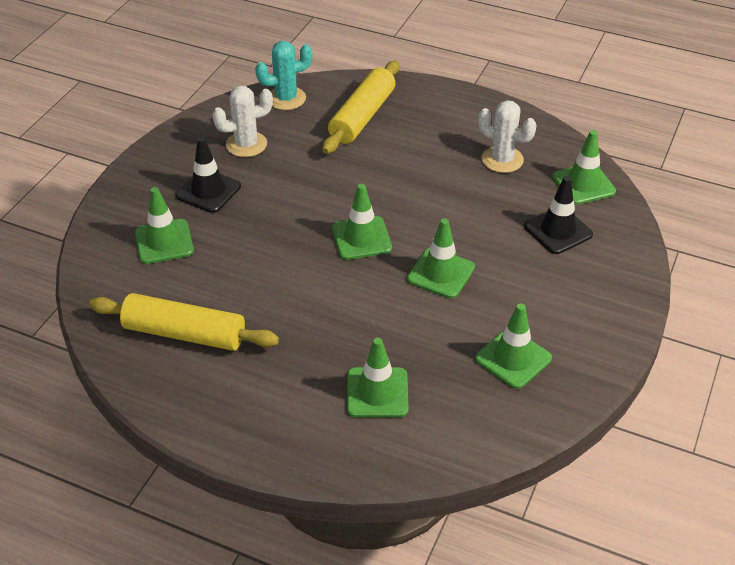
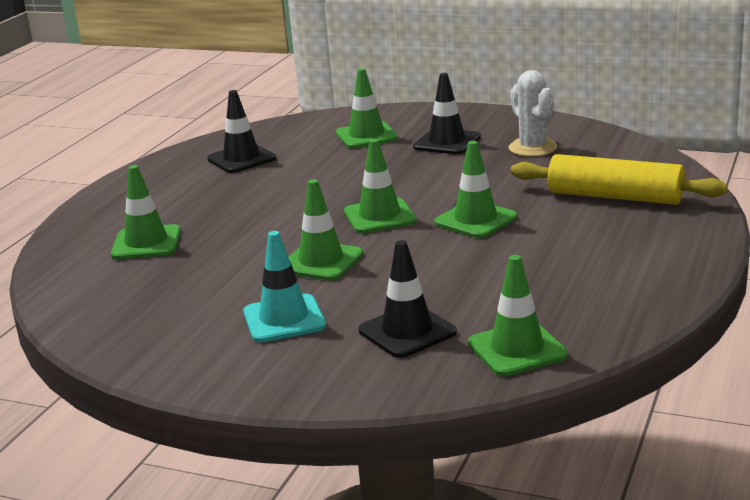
camera: 90 degrees right, 20 degrees down
(184, 334) = (241, 159): yellow rolling pin -> black traffic cone
(286, 98) = (631, 156): turquoise cactus -> none
(502, 160) = (556, 287): white cactus -> none
(513, 358) = (176, 310): green traffic cone -> green traffic cone (475, 220)
(535, 293) = (284, 319): none -> turquoise traffic cone

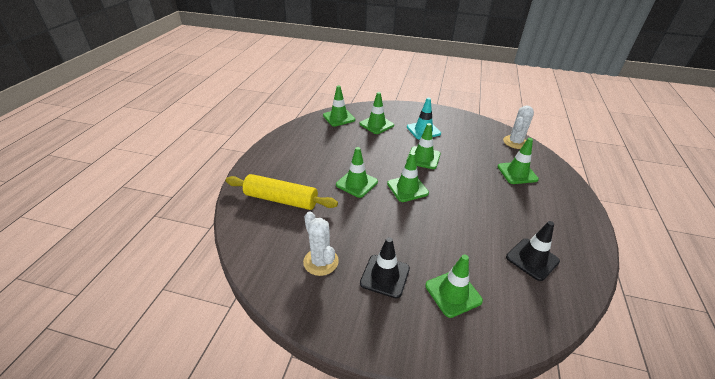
camera: 170 degrees right, 15 degrees up
(76, 297) = (515, 142): none -> white cactus
(407, 331) = (376, 124): black traffic cone -> green traffic cone

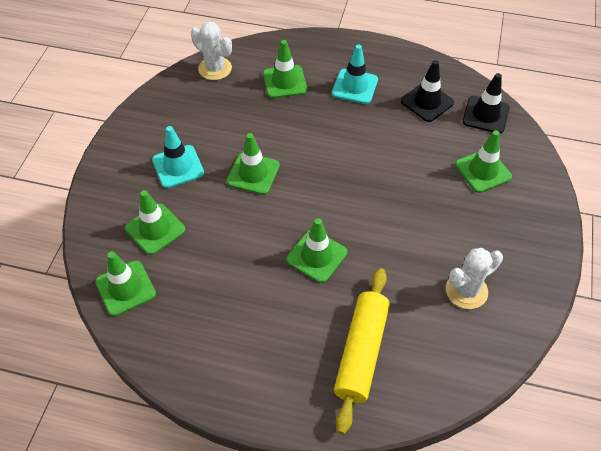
camera: 90 degrees left, 15 degrees up
(385, 276) = (474, 227): black traffic cone -> black traffic cone (485, 115)
(407, 188) = (323, 197): green traffic cone -> none
(530, 211) = (355, 86): none -> turquoise traffic cone

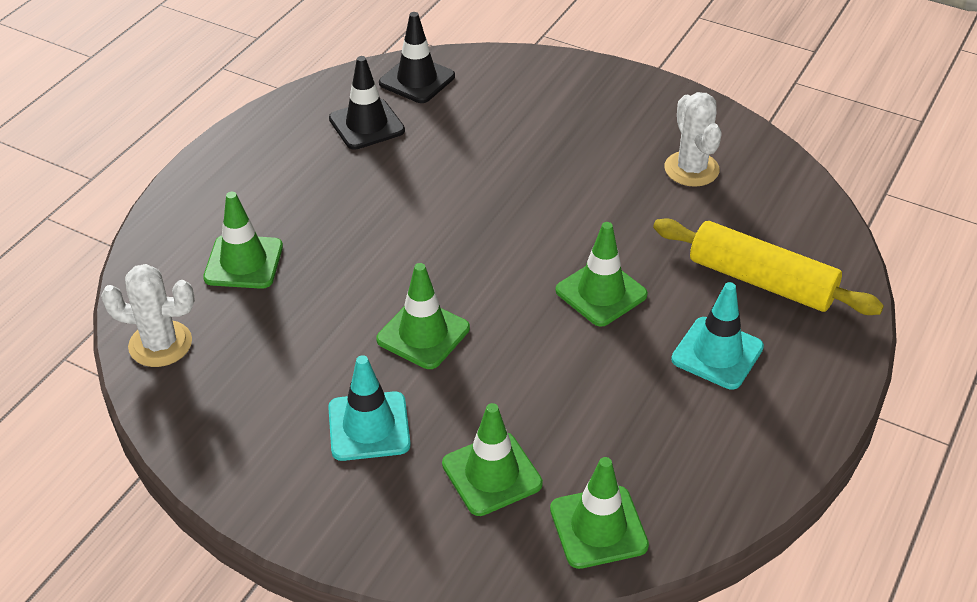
camera: 75 degrees left, 10 degrees down
(215, 68) = (160, 344): white cactus -> white cactus turned 45 degrees clockwise
(355, 86) = (297, 187): turquoise traffic cone -> turquoise traffic cone (717, 353)
(483, 171) = (511, 107): green traffic cone -> none

